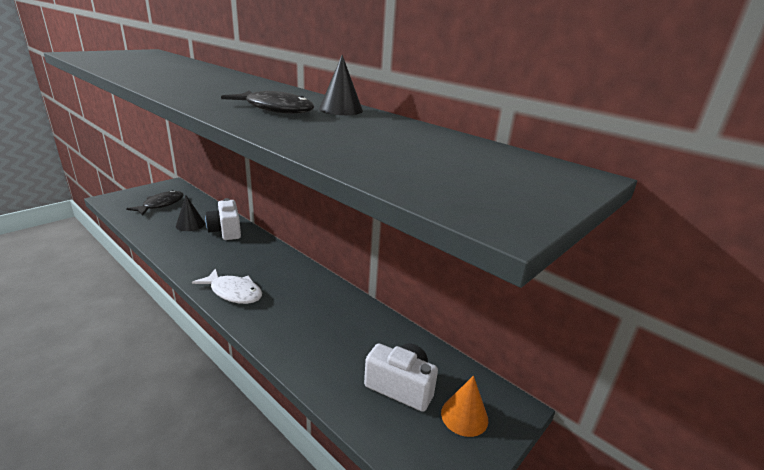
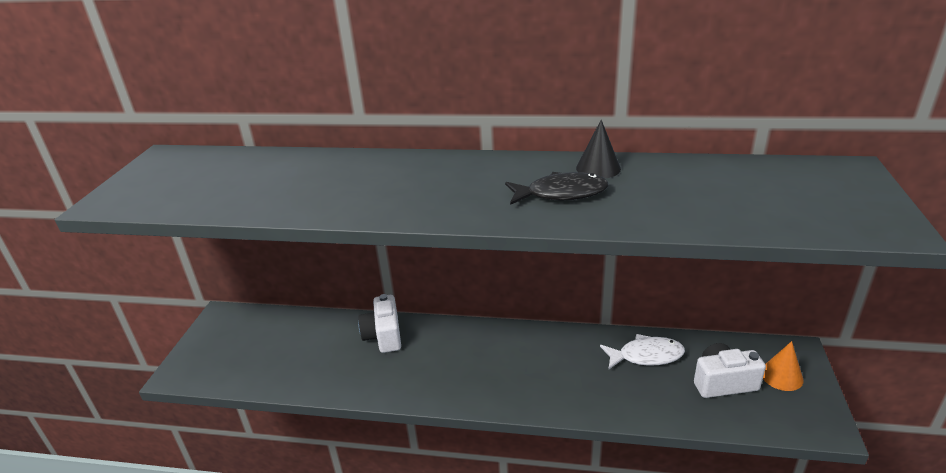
camera: 30 degrees left, 5 degrees up
(161, 205) = (257, 346): black fish -> none
(190, 224) = (334, 350): black cone -> none
(226, 231) = (383, 336): white camera -> white camera turned 45 degrees clockwise
(234, 292) = (496, 390): white fish -> white fish (646, 356)

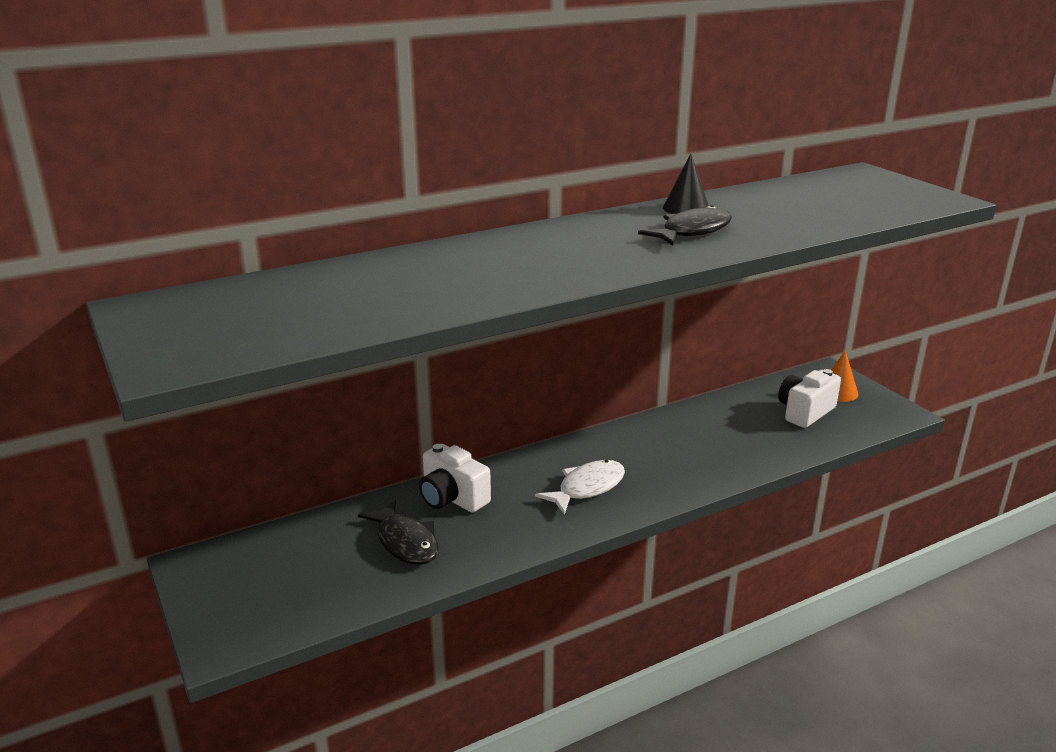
camera: 40 degrees left, 5 degrees down
(325, 355) = (405, 542): none -> black fish
(646, 356) = (726, 416): white fish -> white fish (587, 488)

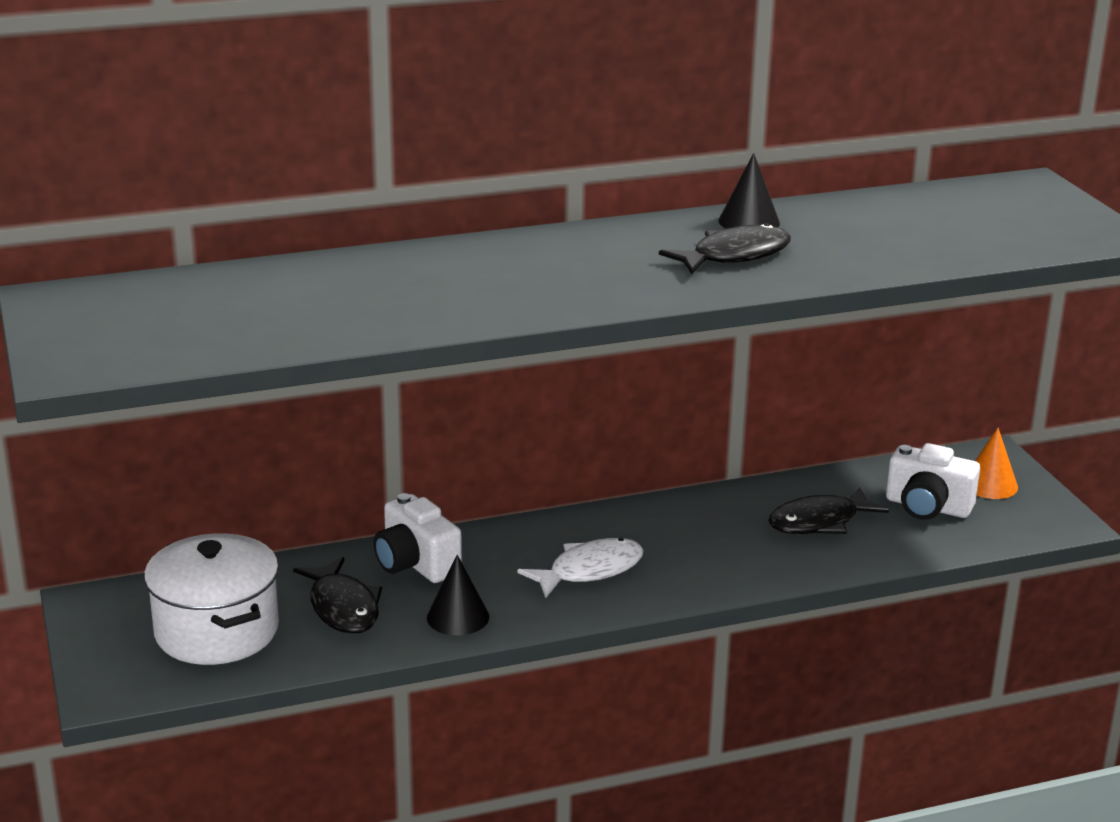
camera: 10 degrees right, 0 degrees up
(306, 576) = (216, 631): none -> white pot
(500, 538) = (458, 617): none -> black cone
(736, 431) = (819, 522): none -> black fish
(805, 412) = (927, 507): white camera -> white camera turned 120 degrees counterclockwise

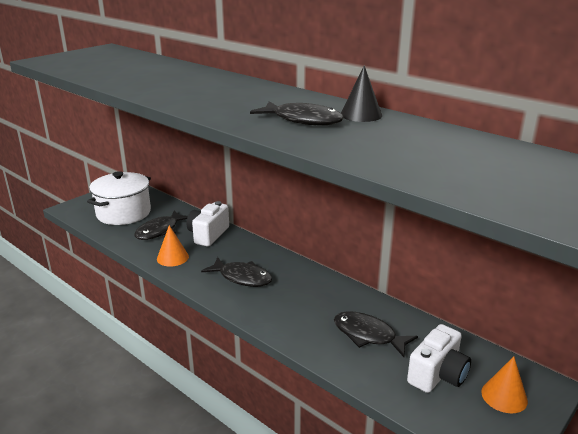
camera: 60 degrees right, 0 degrees up
(458, 617) = (172, 257): black cone -> orange cone
(589, 570) = (242, 277): white fish -> black fish
(927, 507) = (438, 374): white camera -> white camera turned 135 degrees counterclockwise

